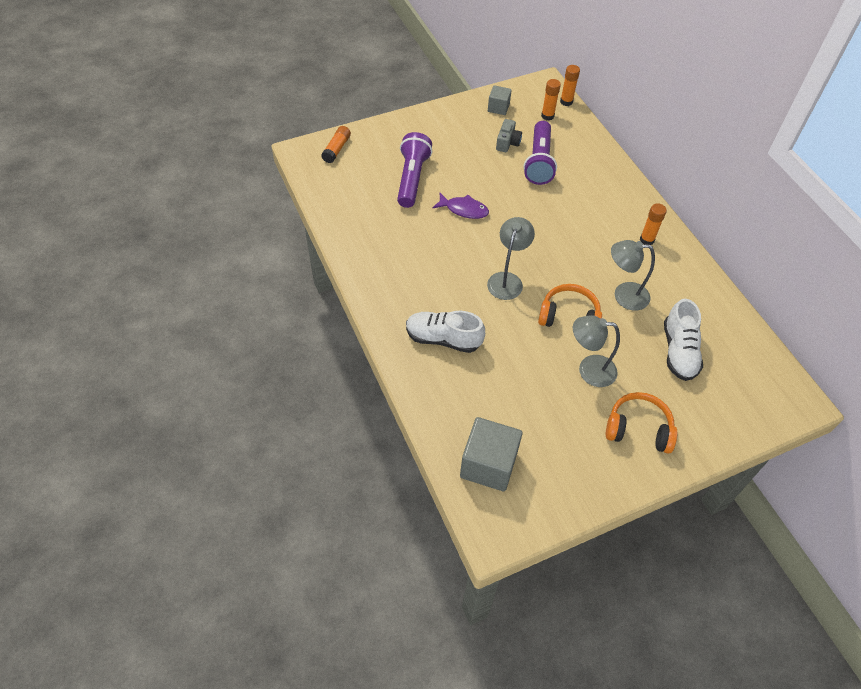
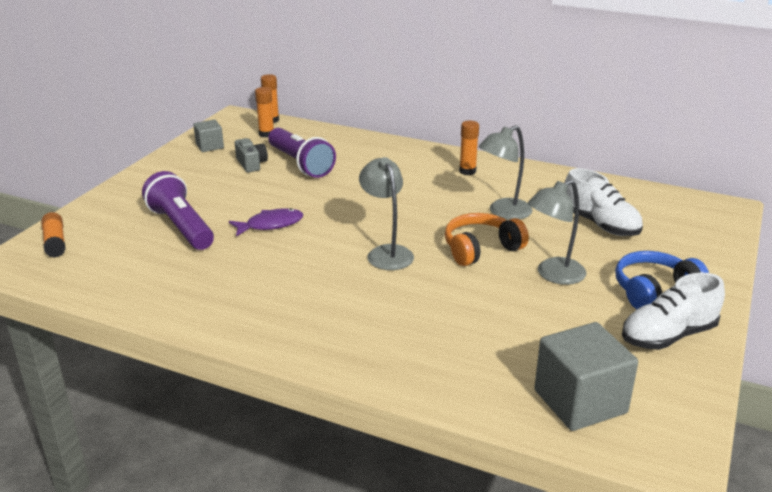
camera: 40 degrees left, 25 degrees down
(443, 339) = (387, 329): white shoe -> white shoe (668, 336)
(638, 429) = (654, 291): orange headphones -> blue headphones

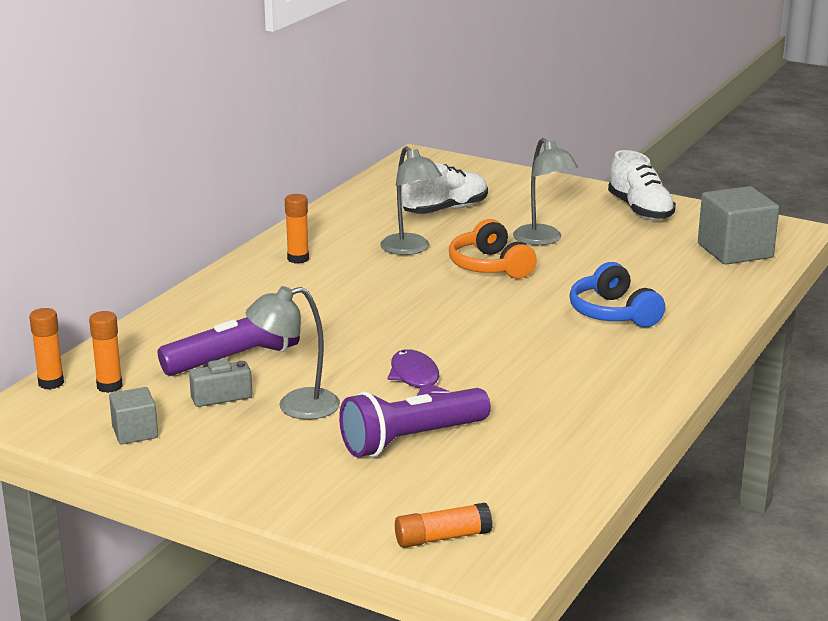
camera: 85 degrees left, 5 degrees down
(386, 253) = (493, 312): grey lamp -> grey lamp (296, 407)
(654, 291) = (571, 205): blue headphones -> blue headphones (613, 313)

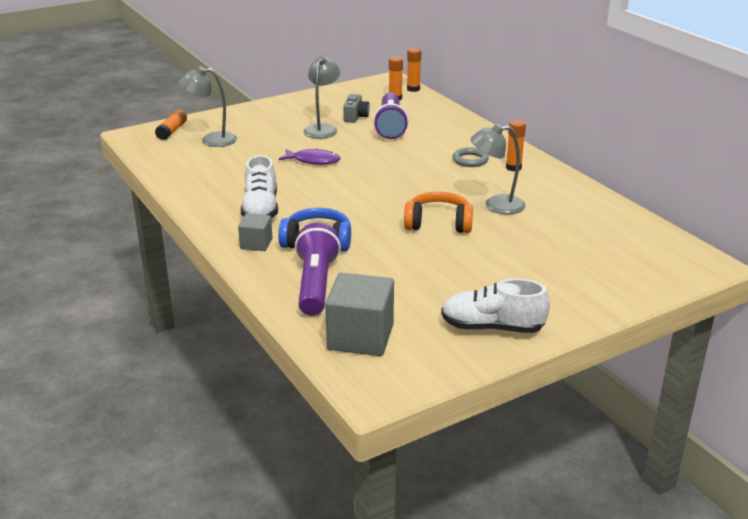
camera: 120 degrees right, 5 degrees up
(135, 432) = (343, 96): grey cube -> grey cube (256, 244)
(302, 285) = (470, 160): none -> grey ring
(411, 440) = (255, 144): purple flashlight -> purple flashlight (315, 284)
(445, 210) = (564, 239): white shoe -> white shoe (261, 209)
(543, 240) = (467, 258): grey lamp -> grey lamp (211, 140)

